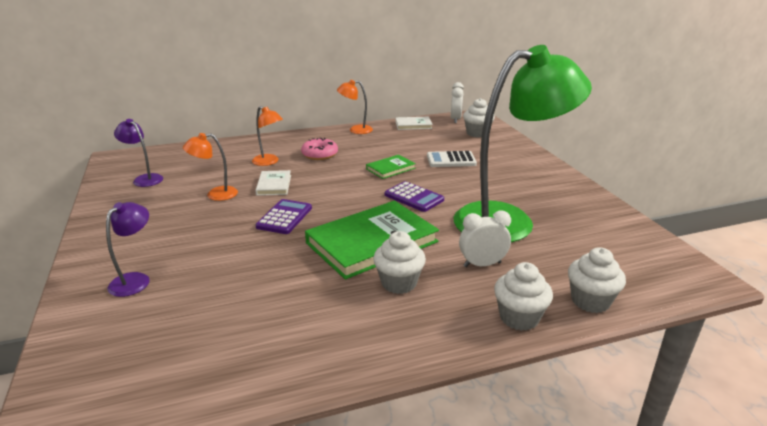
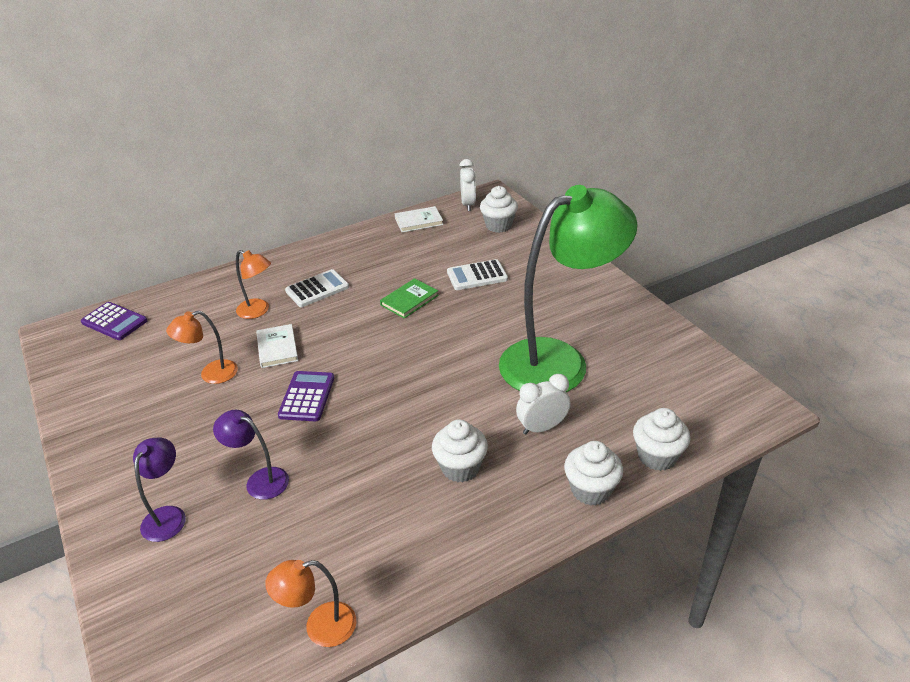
camera: 10 degrees left, 10 degrees up
(144, 179) = (110, 363): purple lamp -> purple lamp (259, 480)
(320, 154) = (317, 289): pink donut -> white calculator
(355, 130) = (349, 240): orange lamp -> orange lamp (320, 627)
(372, 242) = (417, 417): green book -> none
(414, 197) = (447, 342): purple calculator -> purple calculator (114, 322)

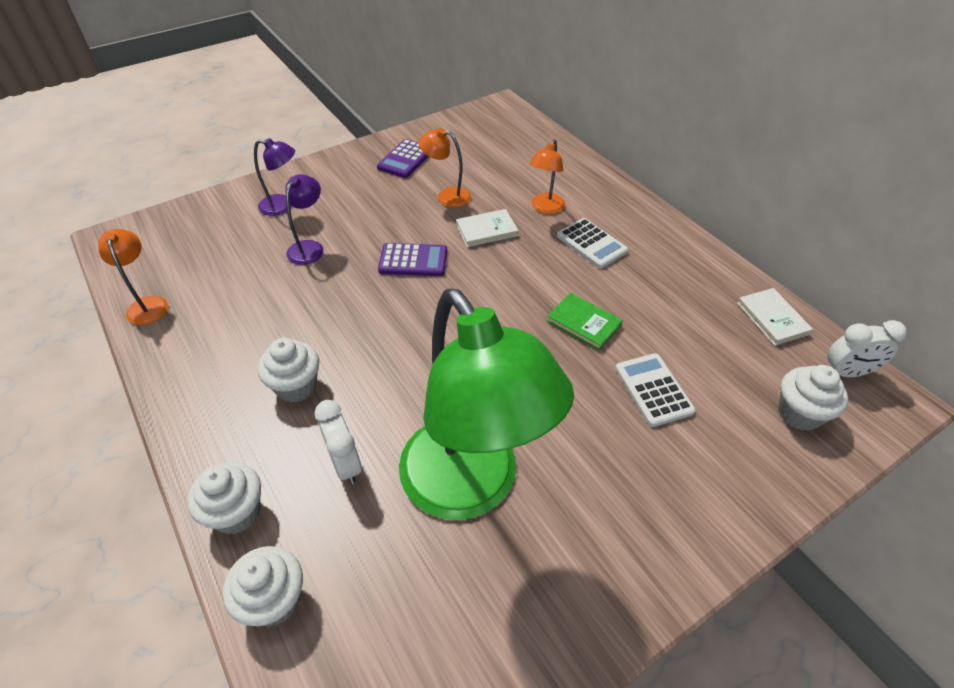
camera: 85 degrees right, 10 degrees up
(114, 322) = (518, 130): purple calculator -> purple calculator (405, 159)
(211, 374) = (447, 196): orange lamp -> orange lamp turned 45 degrees counterclockwise

